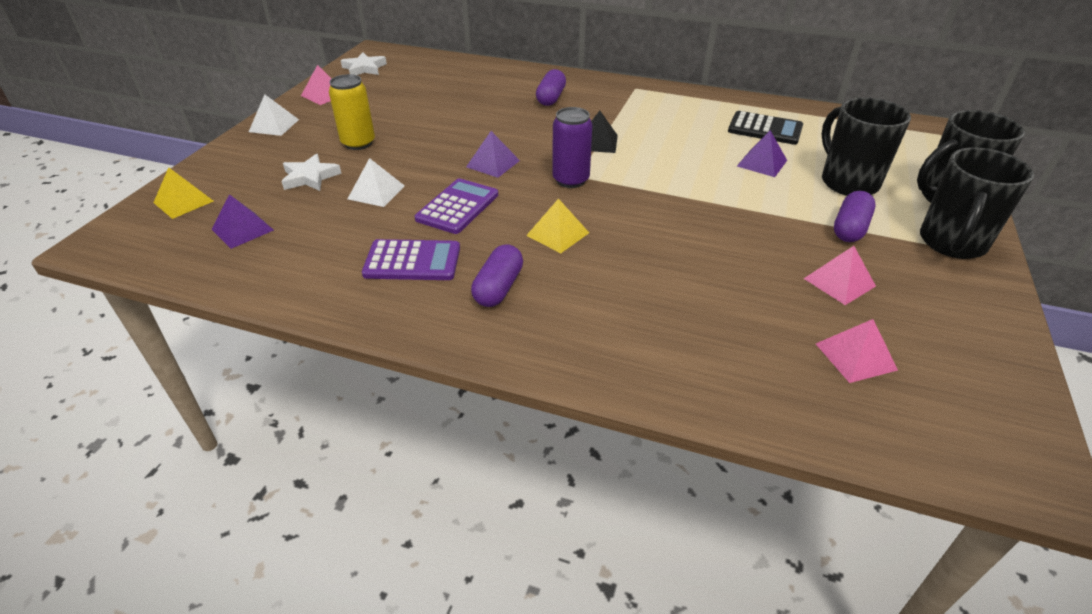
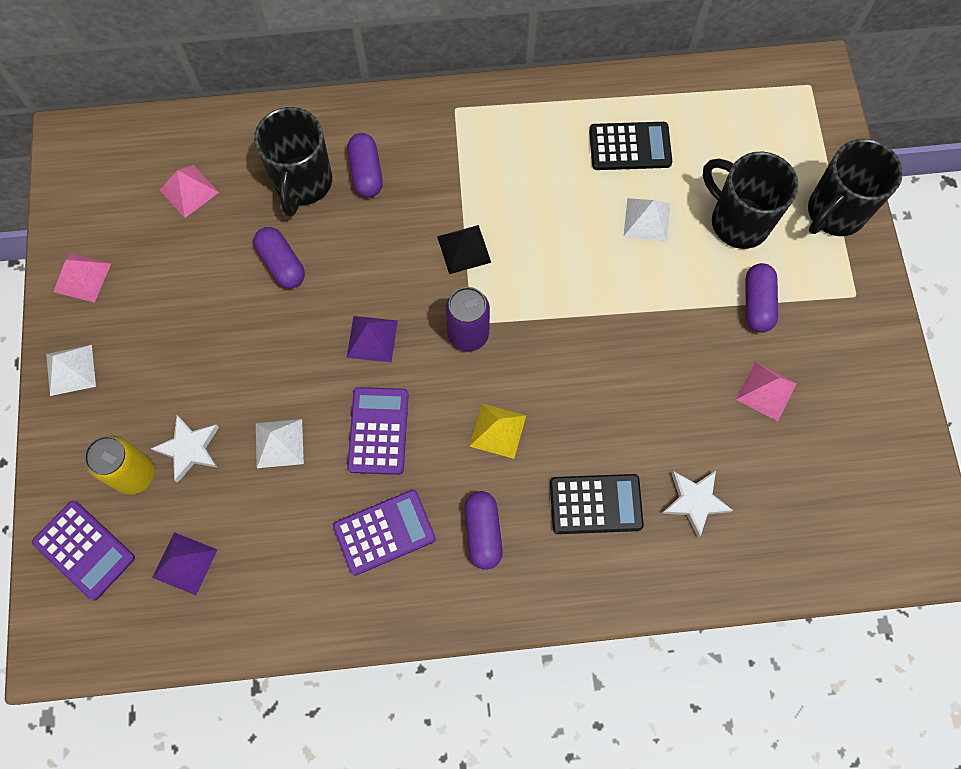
camera: 25 degrees left, 30 degrees up
(183, 202) = (84, 550): yellow pyramid -> purple calculator
(358, 143) = (198, 363): yellow can -> yellow can (135, 474)
(364, 68) = (89, 192): white star -> white star (695, 501)
(458, 118) = (282, 264): none -> purple capsule
(619, 303) = (595, 504): none -> black calculator
(762, 163) = (646, 219): purple pyramid -> white pyramid
(855, 356) = (799, 484): pink pyramid -> pink pyramid (189, 191)
(951, 243) = (847, 289): black mug -> black mug (303, 183)

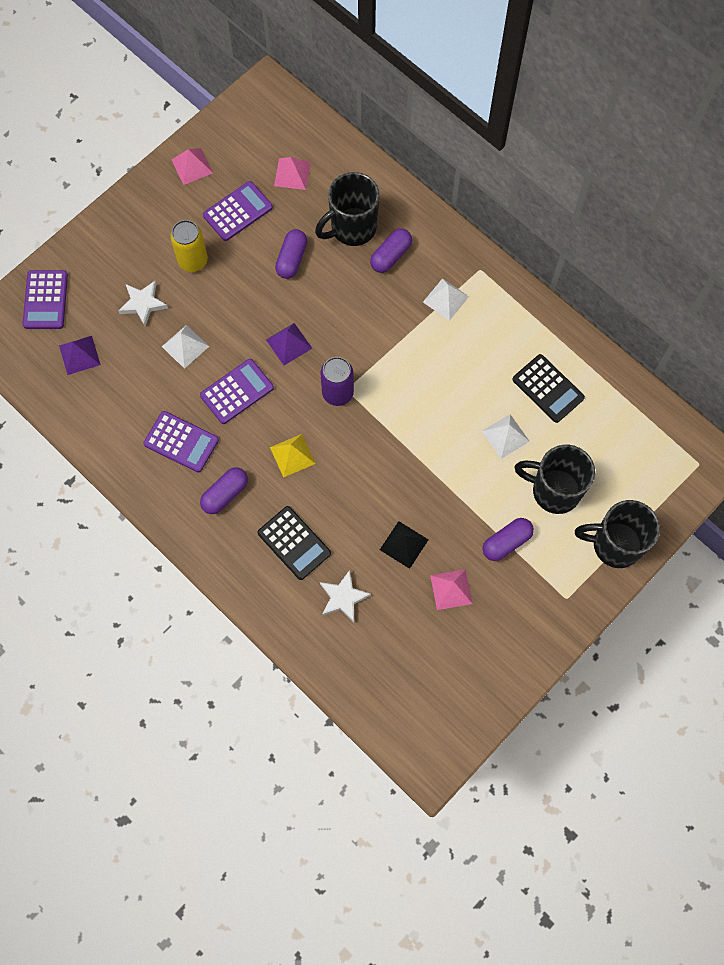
camera: 50 degrees right, 0 degrees up
(71, 370) = (135, 207): white pyramid -> white pyramid (446, 299)
(135, 474) = (106, 289): yellow can -> yellow can (193, 261)
(178, 273) = (238, 211): none -> purple calculator
(464, 249) = (390, 348): black pyramid -> black pyramid (404, 544)
(738, 221) = (554, 490): black mug -> black mug turned 75 degrees counterclockwise

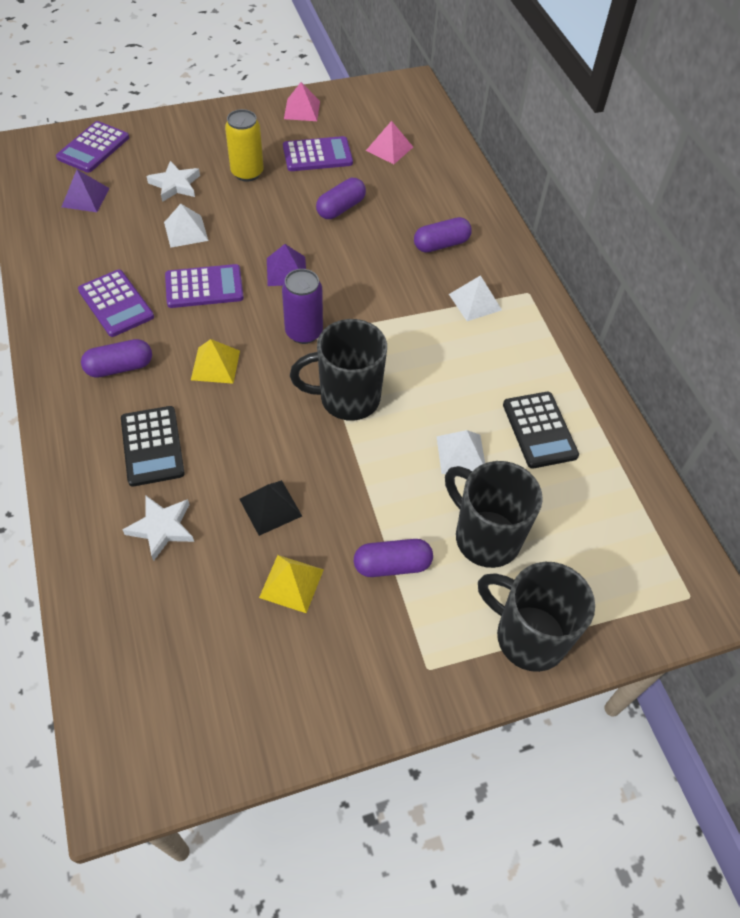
camera: 25 degrees right, 15 degrees down
(352, 228) = (417, 208): black mug -> black mug (347, 398)
(451, 589) = (291, 583): pink pyramid -> yellow pyramid

